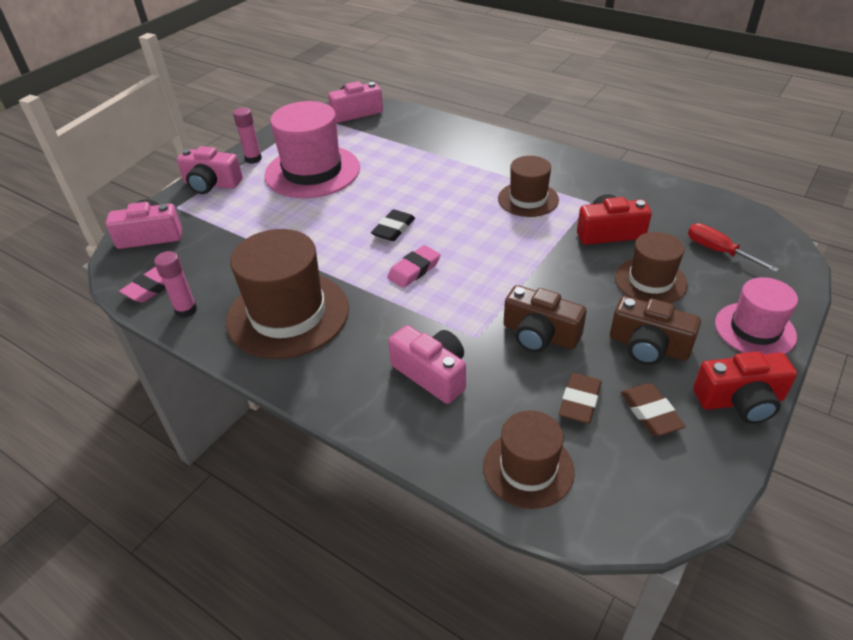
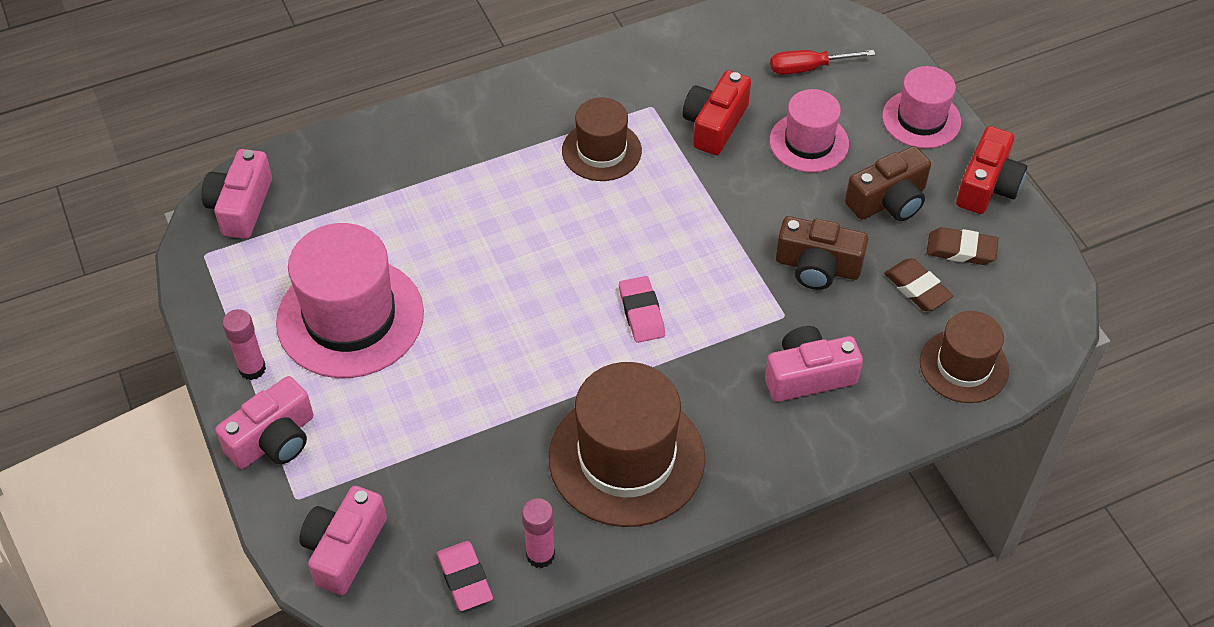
camera: 60 degrees left, 10 degrees up
(393, 229) = (551, 295): black eraser -> none
(540, 335) = (817, 267): brown camera -> brown camera turned 45 degrees clockwise
(650, 281) = (809, 142): brown hat -> pink hat

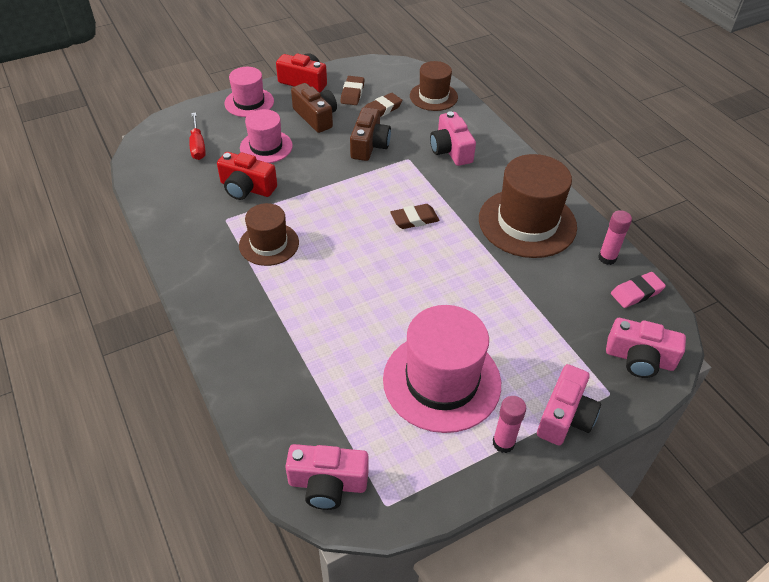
camera: 95 degrees left, 5 degrees down
(273, 439) = (565, 416): pink camera -> pink camera turned 75 degrees clockwise
(641, 313) = (414, 219): pink eraser -> brown eraser

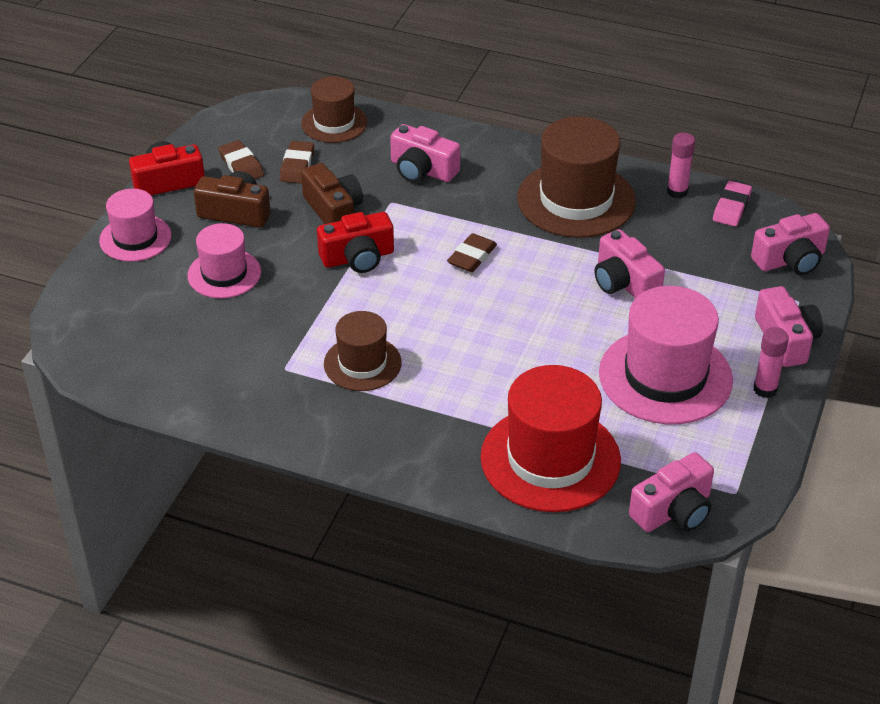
camera: 40 degrees left, 5 degrees down
(198, 146) = (144, 317): red screwdriver -> none
(247, 188) = (263, 326): red camera -> red camera (358, 257)
(296, 383) = (550, 459): none -> red hat
(493, 297) = (624, 283): none -> pink camera

